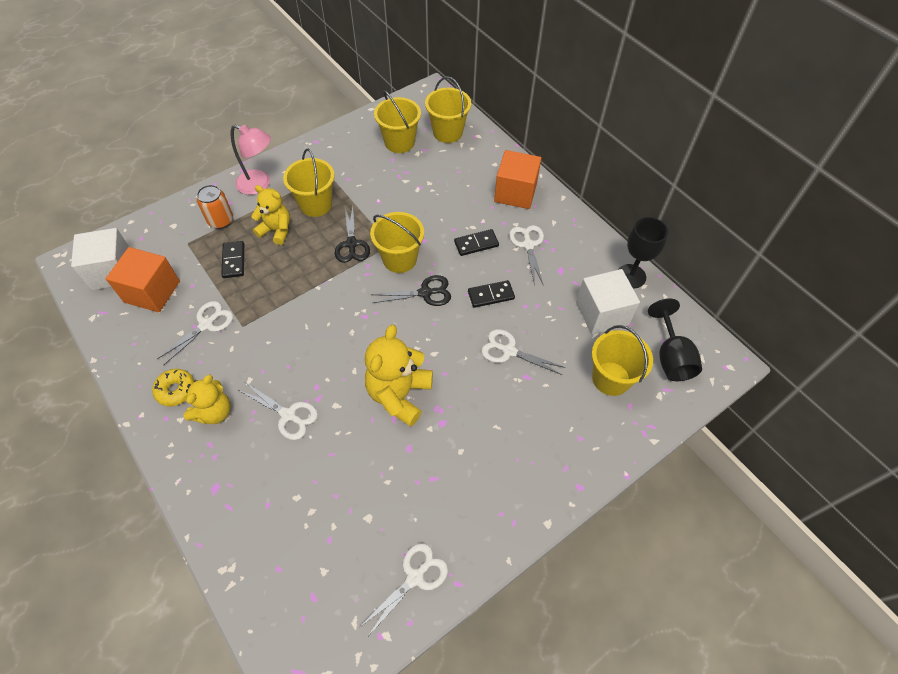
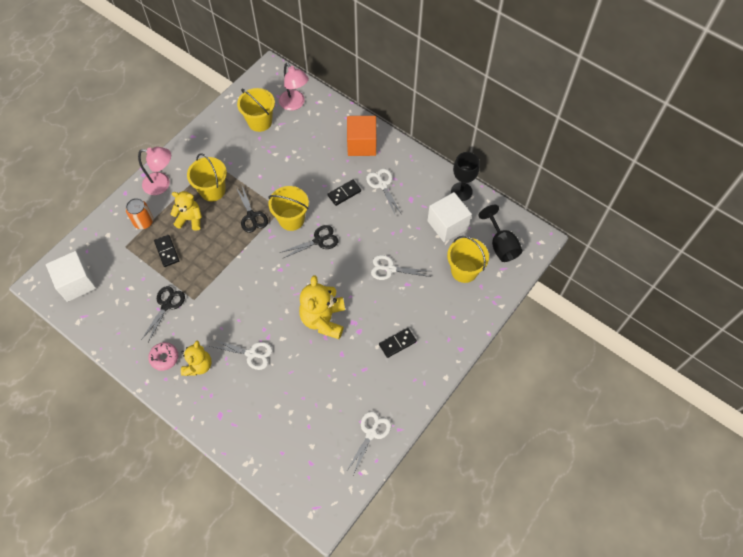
camera: 15 degrees left, 5 degrees up
(152, 292) = (115, 291): orange cube -> none
(176, 390) = (164, 358): yellow donut -> pink donut
(206, 324) = (166, 305): white scissors -> black scissors
(447, 132) = (295, 104): yellow bucket -> pink lamp
(491, 295) = (366, 231): black domino -> black domino (397, 343)

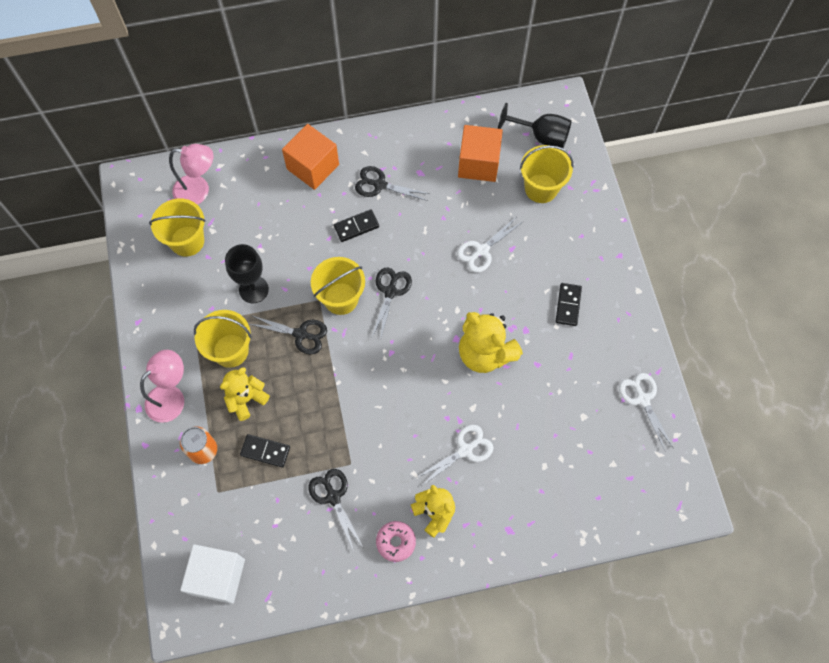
camera: 50 degrees left, 5 degrees up
(344, 193) = (356, 226): black domino -> black domino turned 60 degrees clockwise
(382, 185) = (379, 185): white scissors -> black scissors
(447, 225) = (478, 163): white cube -> orange cube
(461, 191) = (453, 123): black goblet -> black goblet (253, 289)

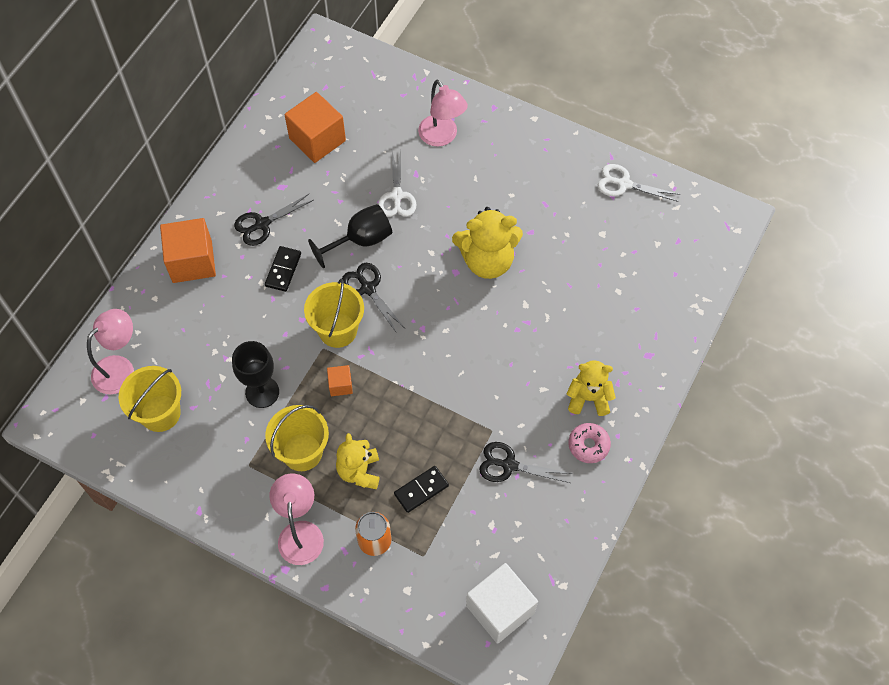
camera: 50 degrees left, 5 degrees down
(300, 334) = (340, 385): black scissors -> orange cube
(465, 450) = (556, 336): white scissors -> none
(541, 136) = (338, 79): black goblet -> black goblet (360, 240)
(541, 188) = (384, 114): yellow bucket -> none
(559, 241) = (442, 137): none -> pink lamp
(568, 305) = (501, 173): black domino -> none

